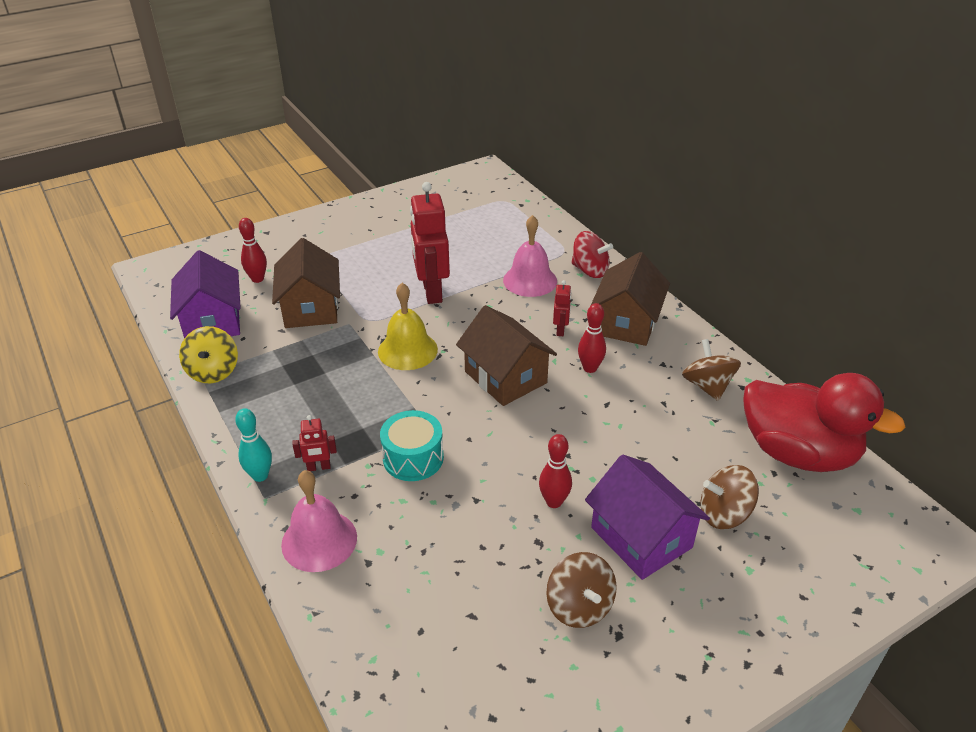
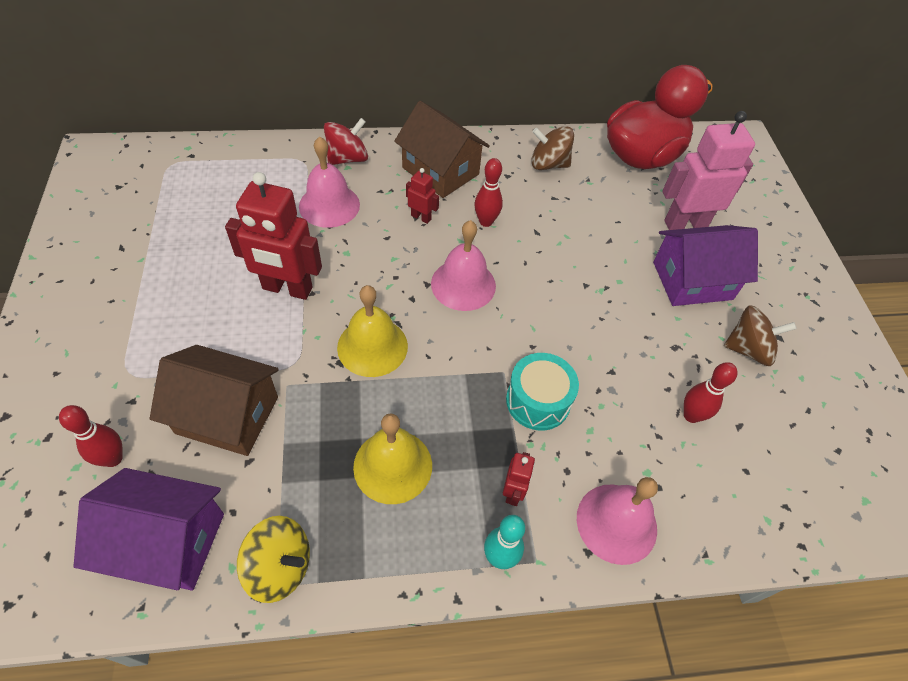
camera: 70 degrees left, 15 degrees up
(310, 396) = (393, 466): none -> yellow bell
(505, 377) = (463, 284): brown house -> pink bell
(554, 502) = (636, 317): red bowling pin -> red bowling pin (691, 415)
(724, 514) = (685, 223): brown spinning top -> pink robot

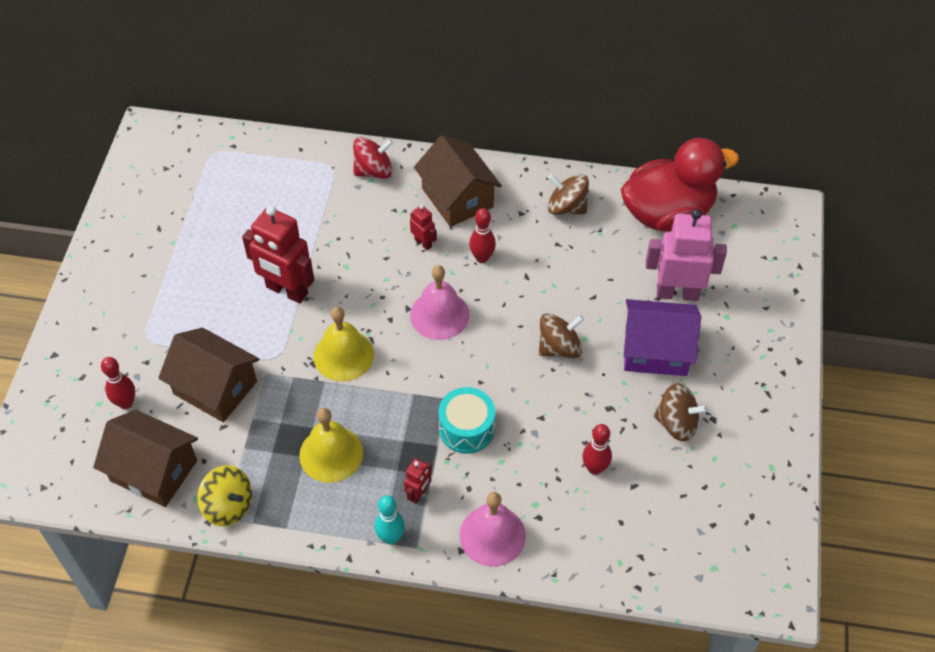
camera: 20 degrees right, 0 degrees up
(167, 542) = (154, 471): purple house -> brown house
(329, 205) = (343, 217): pink bell -> none
(598, 295) = (559, 347): none -> brown spinning top

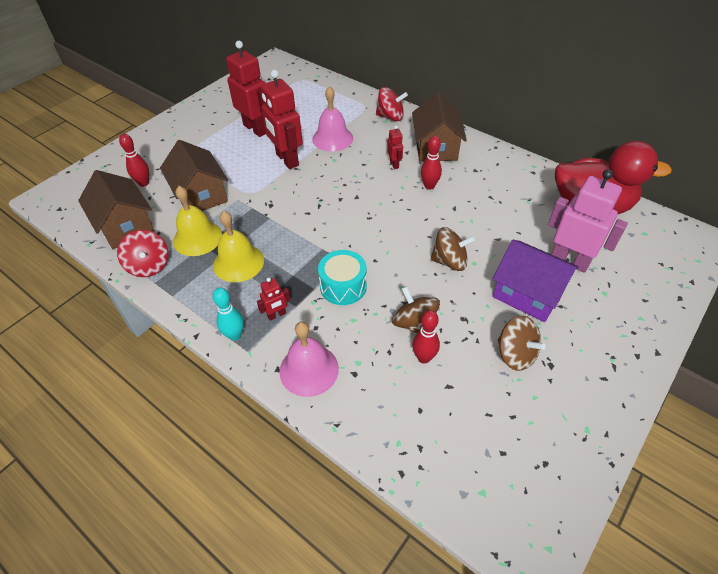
camera: 30 degrees right, 5 degrees down
(210, 259) = (256, 129): none -> red robot
(228, 506) = (149, 265): yellow spinning top -> red spinning top
(343, 355) = (293, 207): yellow bell -> yellow bell (197, 238)
(439, 315) = (375, 208): pink bell -> pink bell (332, 138)
(566, 207) = (511, 177): brown spinning top -> brown spinning top (414, 323)

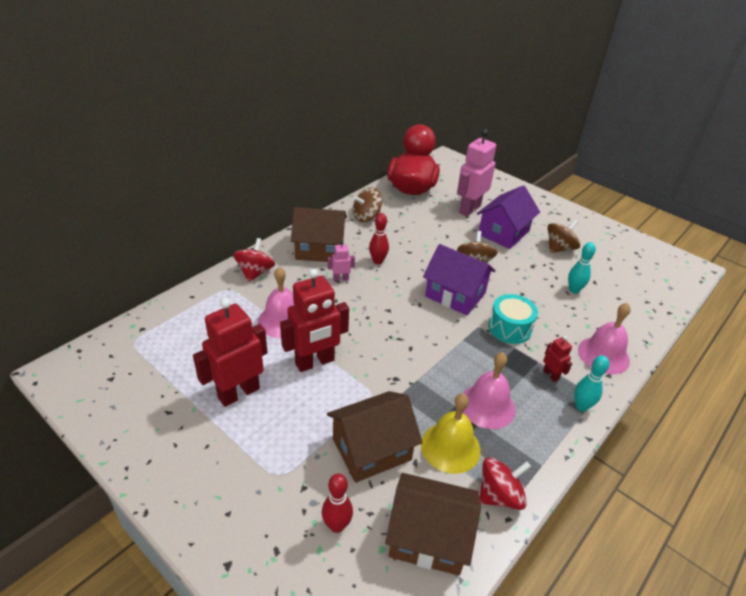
camera: 90 degrees left, 10 degrees down
(125, 226) = (428, 537): brown house -> brown house turned 45 degrees clockwise
(238, 262) = (487, 406): yellow bell -> pink bell
(389, 244) = (455, 295): none -> purple house
(394, 164) = (341, 279): red robot -> pink robot
(414, 323) = (542, 291): brown spinning top -> brown spinning top (366, 217)
(424, 357) = (574, 290): red bowling pin -> turquoise bowling pin

